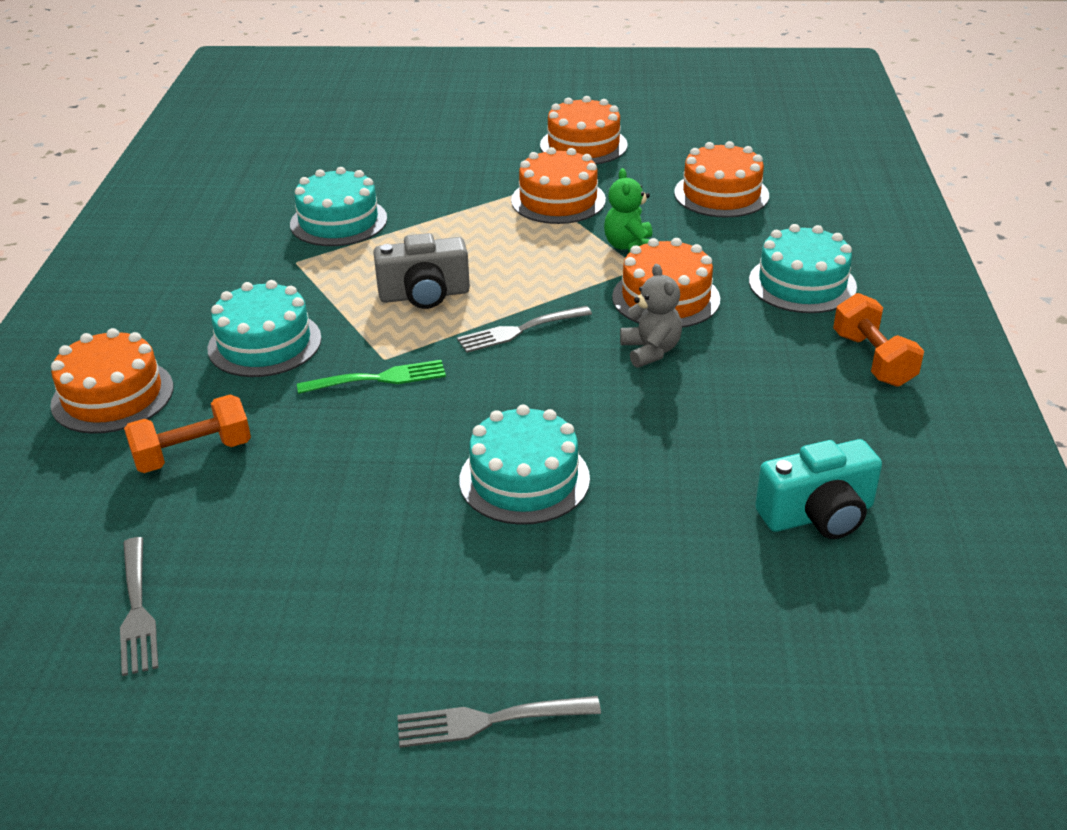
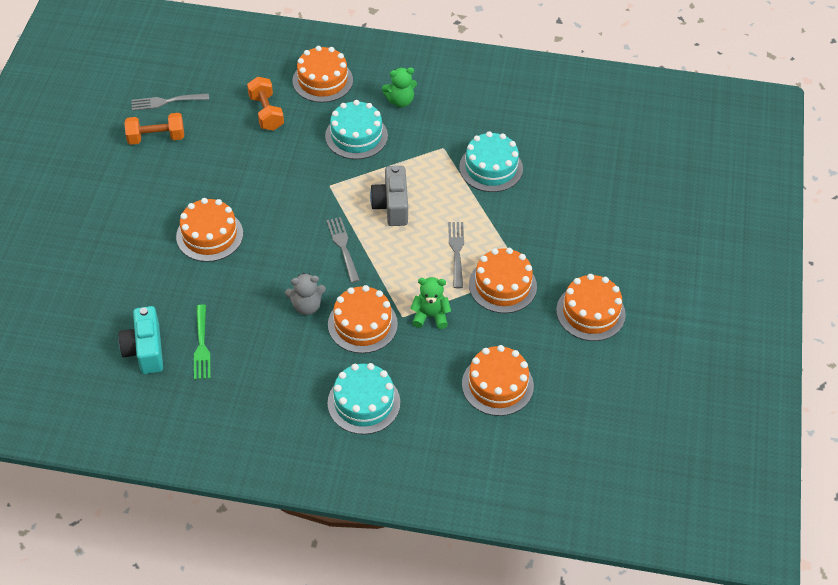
camera: 95 degrees right, 15 degrees up
(183, 308) = (400, 101): none -> green teddy bear
(378, 379) = (310, 182): green fork -> green fork (201, 345)
(489, 720) = (67, 209): grey fork -> grey fork (457, 251)
(524, 479) = (209, 235): turquoise cake -> orange cake
(873, 359) = (270, 416): orange dumbbell -> orange dumbbell (156, 138)

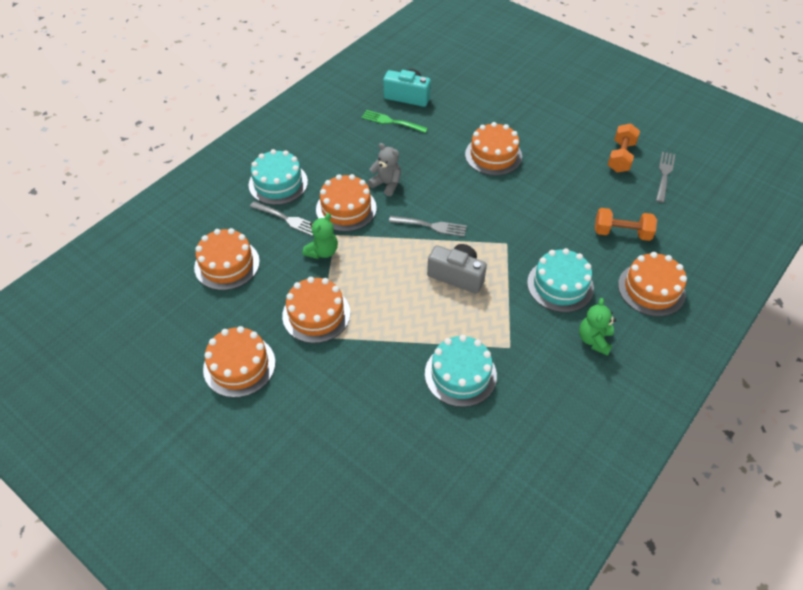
camera: 120 degrees right, 0 degrees up
(306, 306) = (386, 184): grey teddy bear -> grey teddy bear turned 105 degrees clockwise
(457, 251) = (375, 299): grey fork -> grey fork (286, 219)

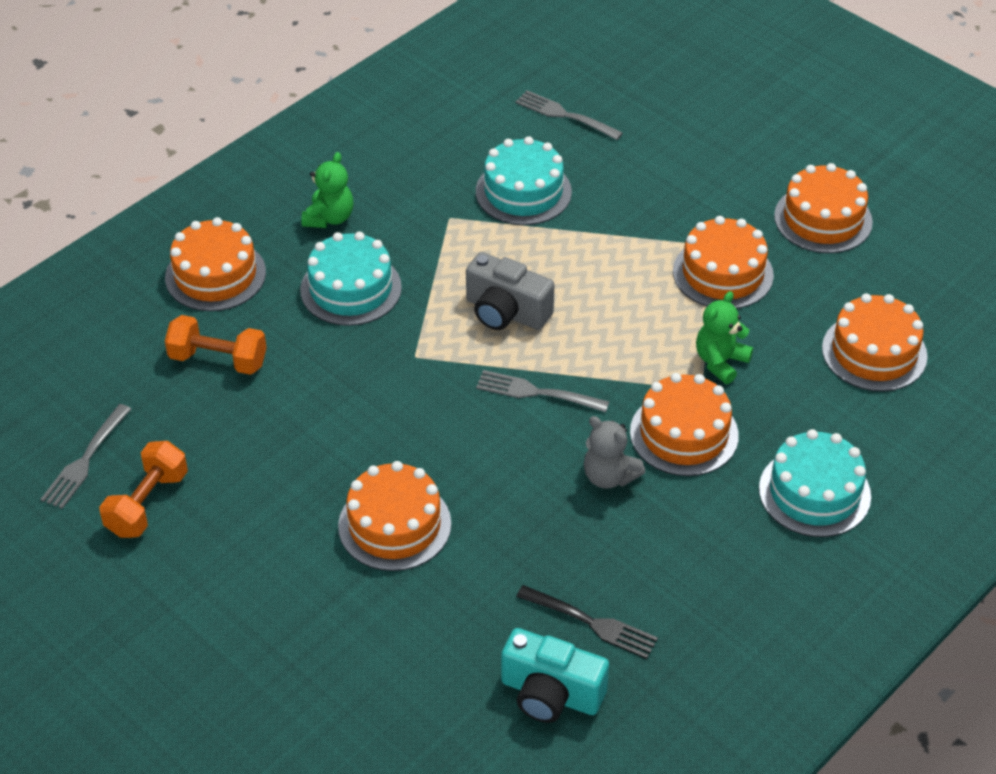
camera: 175 degrees left, 5 degrees down
(286, 219) = (788, 421): grey fork -> grey fork (565, 115)
(391, 122) = (591, 623): green fork -> black fork

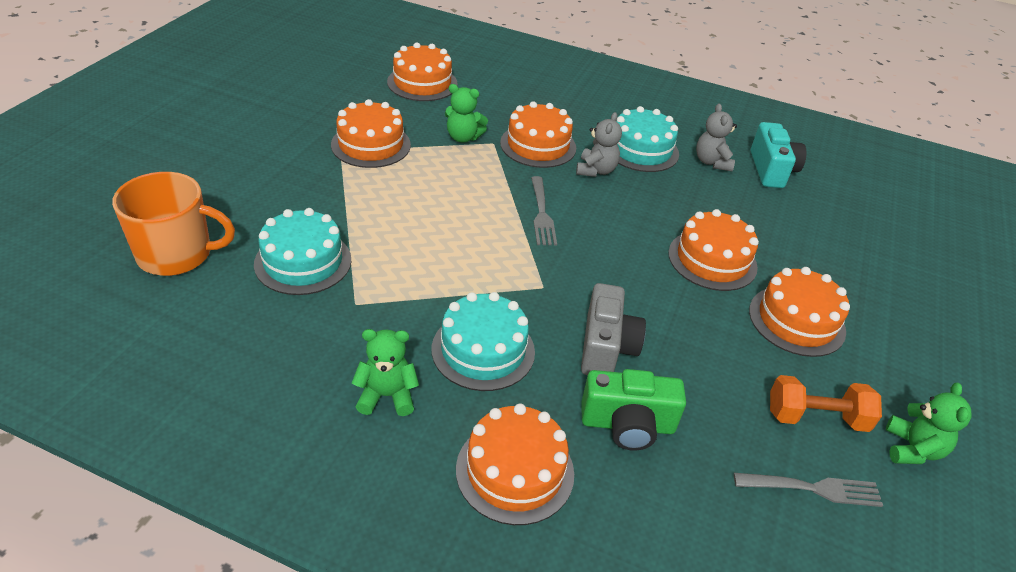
camera: 115 degrees left, 5 degrees down
(73, 562) = (912, 449): none -> green teddy bear
(218, 360) = (627, 424): orange dumbbell -> green camera
(506, 312) = (464, 244): grey camera -> grey camera (606, 347)
(565, 115) = (176, 254): grey fork -> orange mug
(591, 623) = (712, 162): black fork -> grey teddy bear
(814, 492) = (552, 96): turquoise cake -> turquoise cake (641, 150)
(823, 219) = (293, 108): orange cake -> orange cake (796, 320)

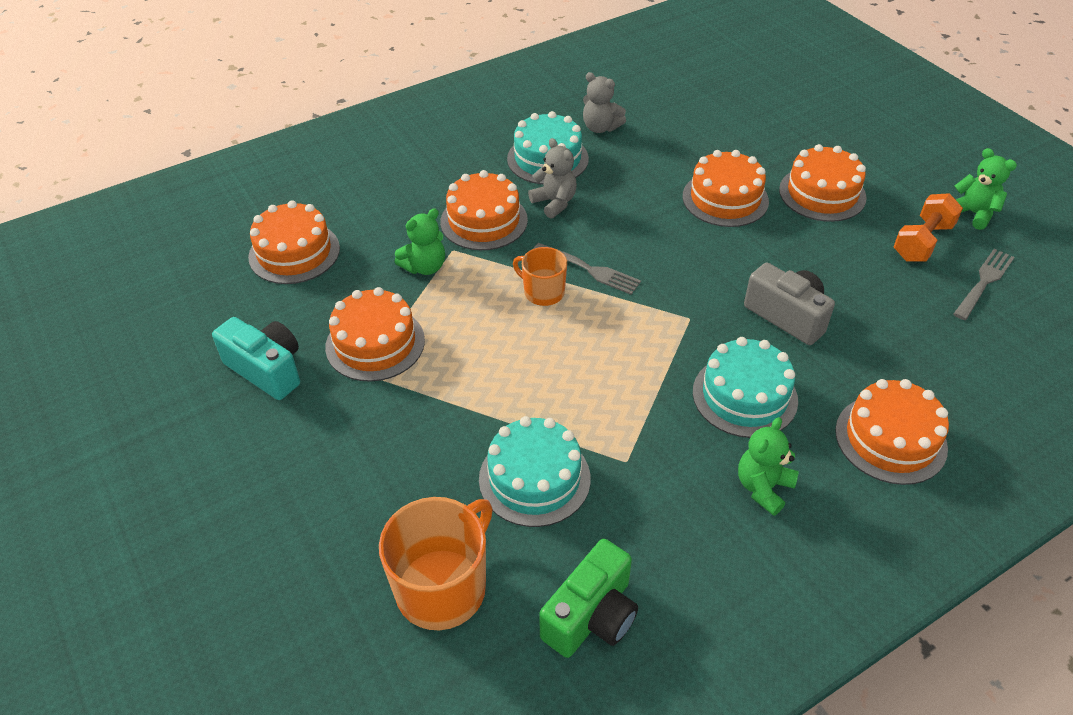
camera: 50 degrees left, 5 degrees up
(493, 199) = (543, 292): none -> orange mug
(627, 424) = (877, 347): green camera -> green camera (591, 616)
(771, 170) = (638, 101): turquoise camera -> turquoise camera (267, 370)

